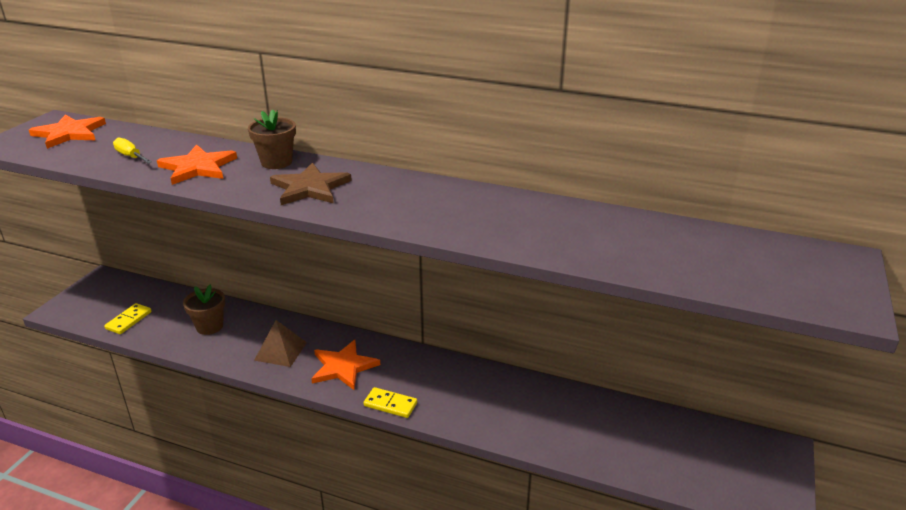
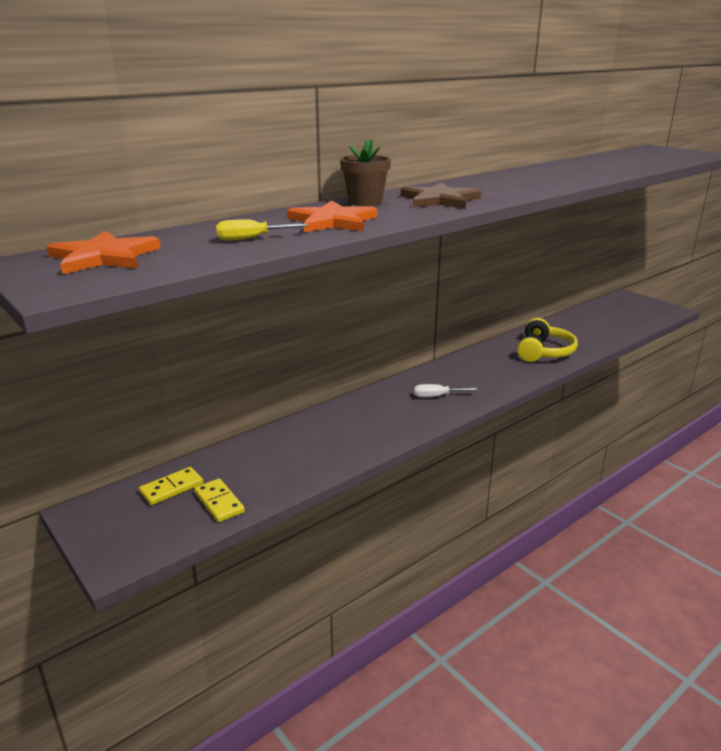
camera: 60 degrees left, 5 degrees down
(209, 326) = (297, 450): brown flower pot -> none
(281, 351) = (384, 419): brown pyramid -> none
(343, 367) = (437, 396): orange star -> white screwdriver
(390, 404) = (504, 388): yellow domino -> yellow domino (171, 488)
(505, 411) = (543, 352): none -> yellow headphones

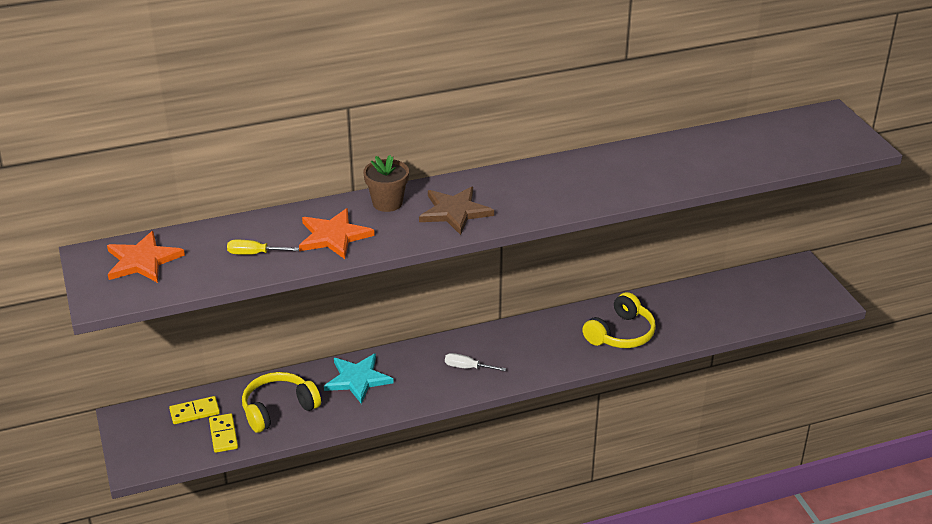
camera: 20 degrees right, 10 degrees up
(270, 465) = (278, 409): none -> yellow headphones
(338, 424) = (357, 379): none -> turquoise star

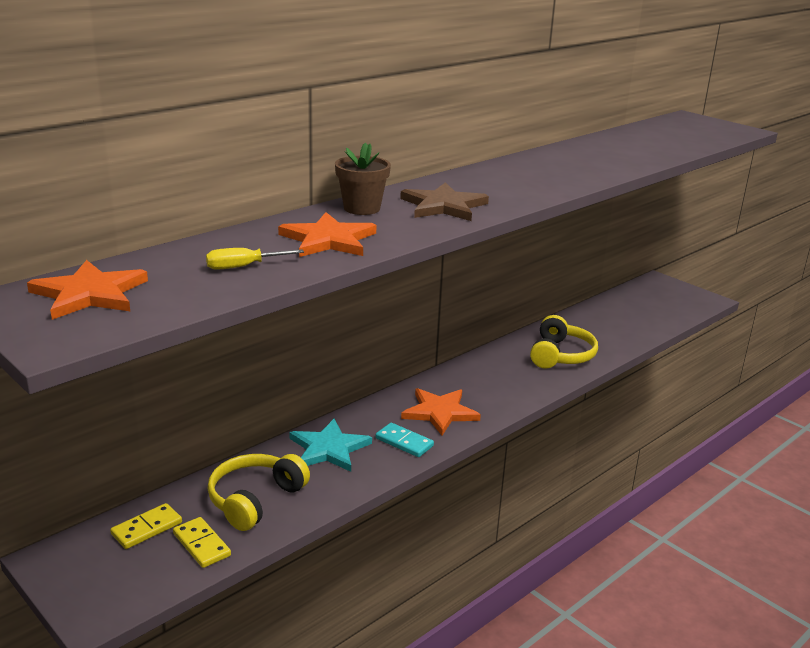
camera: 25 degrees left, 10 degrees down
(419, 388) = (404, 442): none -> turquoise domino
(467, 367) = (439, 412): white screwdriver -> orange star

